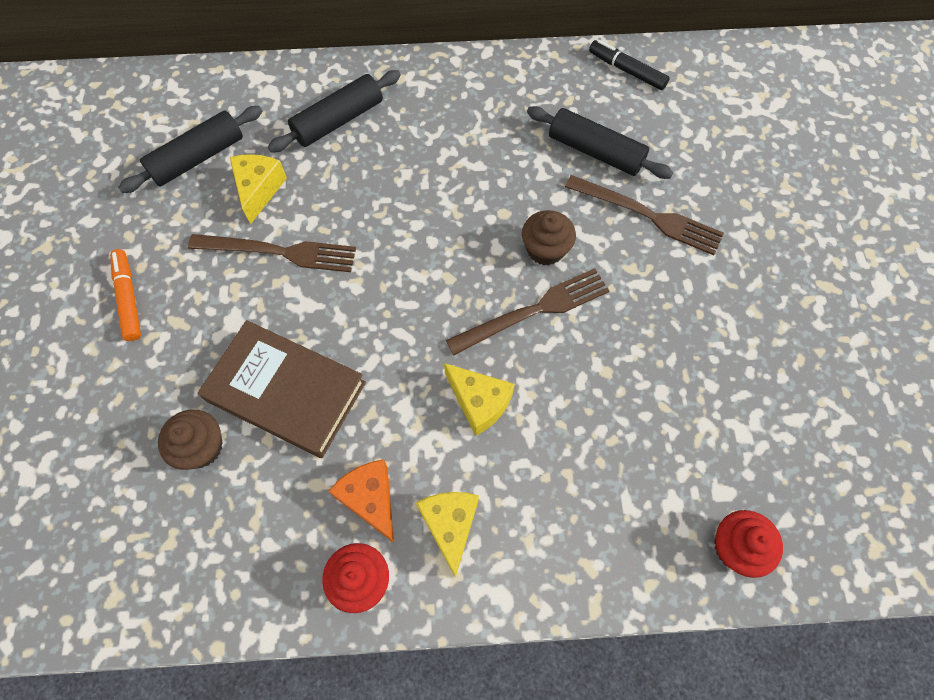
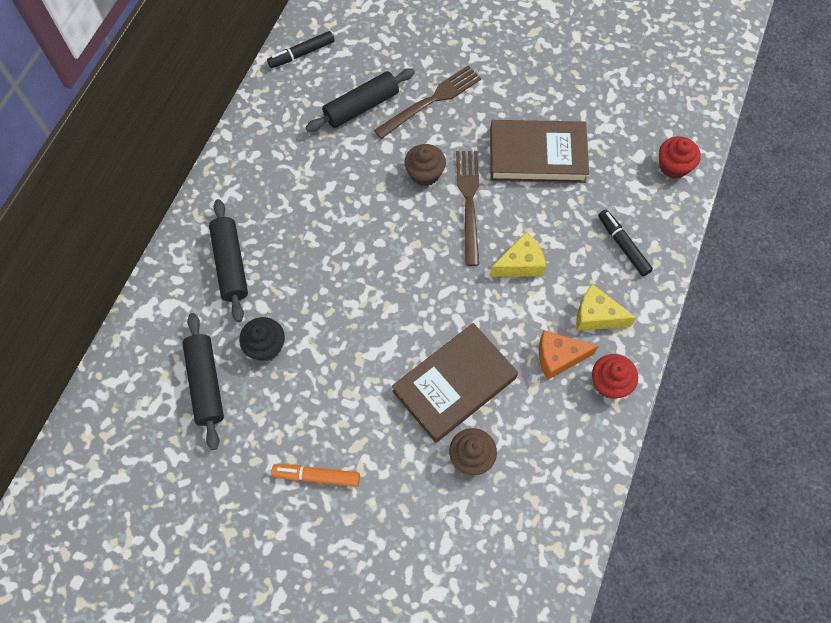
camera: 65 degrees left, 0 degrees up
(259, 190) = (265, 346): yellow cheese -> black cupcake
(279, 252) = (333, 350): brown fork -> none
(571, 522) = (623, 245): none -> black marker
(645, 362) = (537, 155): none -> brown book

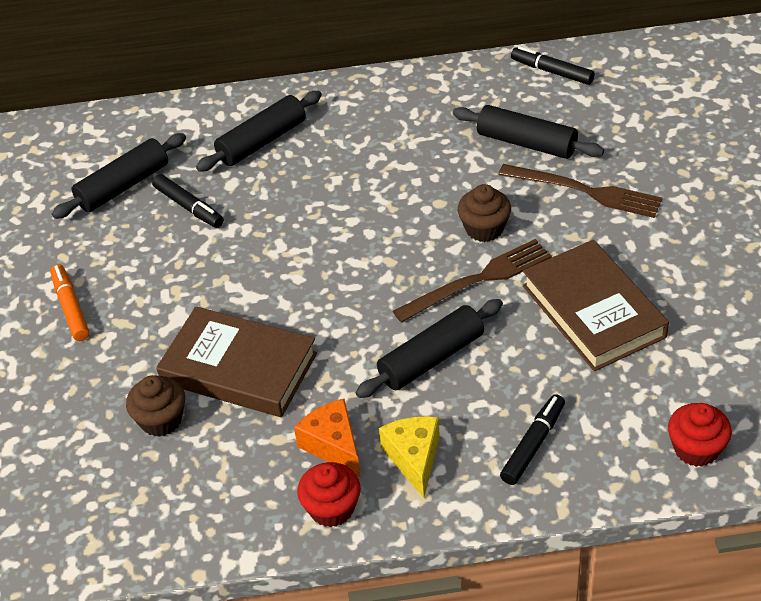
camera: 65 degrees right, 20 degrees down
(265, 346) = (189, 207): black cupcake -> black marker
(520, 264) = (431, 359): yellow cheese -> black rolling pin

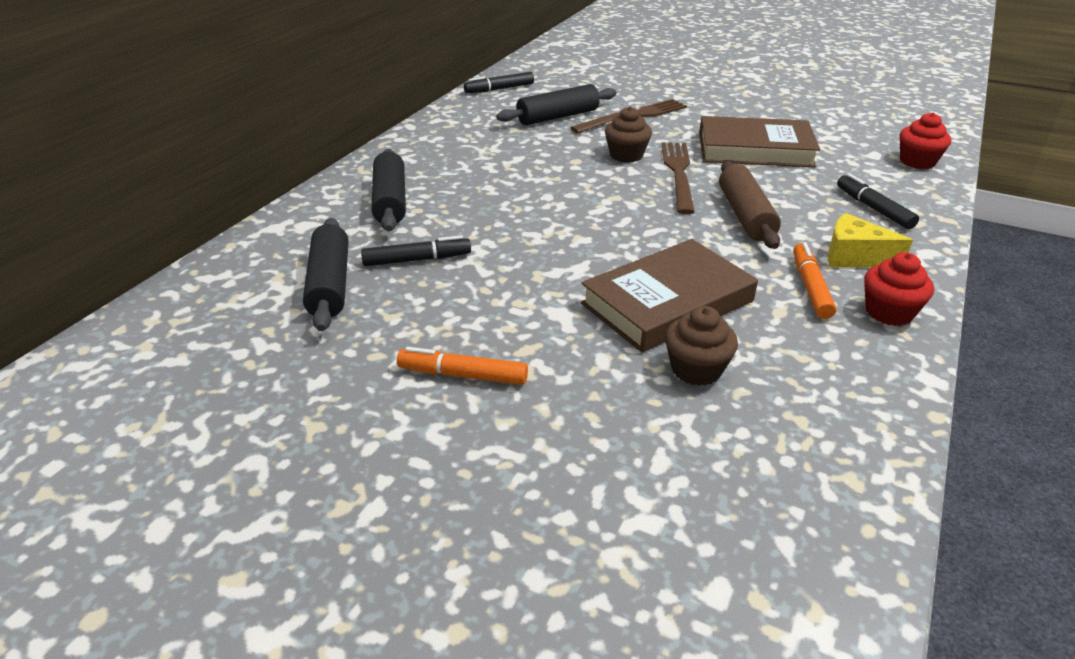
camera: 60 degrees left, 10 degrees down
(333, 445) = (810, 287): orange cheese -> orange marker
(431, 359) = (745, 215): black rolling pin -> brown rolling pin

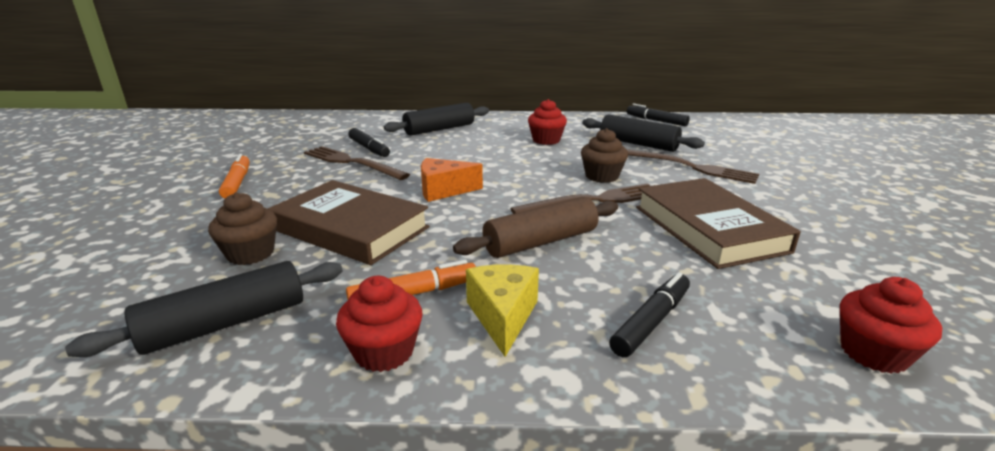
camera: 65 degrees right, 10 degrees down
(330, 284) = (329, 137): black rolling pin -> black rolling pin (225, 324)
(462, 279) = (352, 162): none -> brown fork
(502, 152) = (546, 140): none -> red cupcake
(603, 236) = (444, 190): none -> orange cheese

